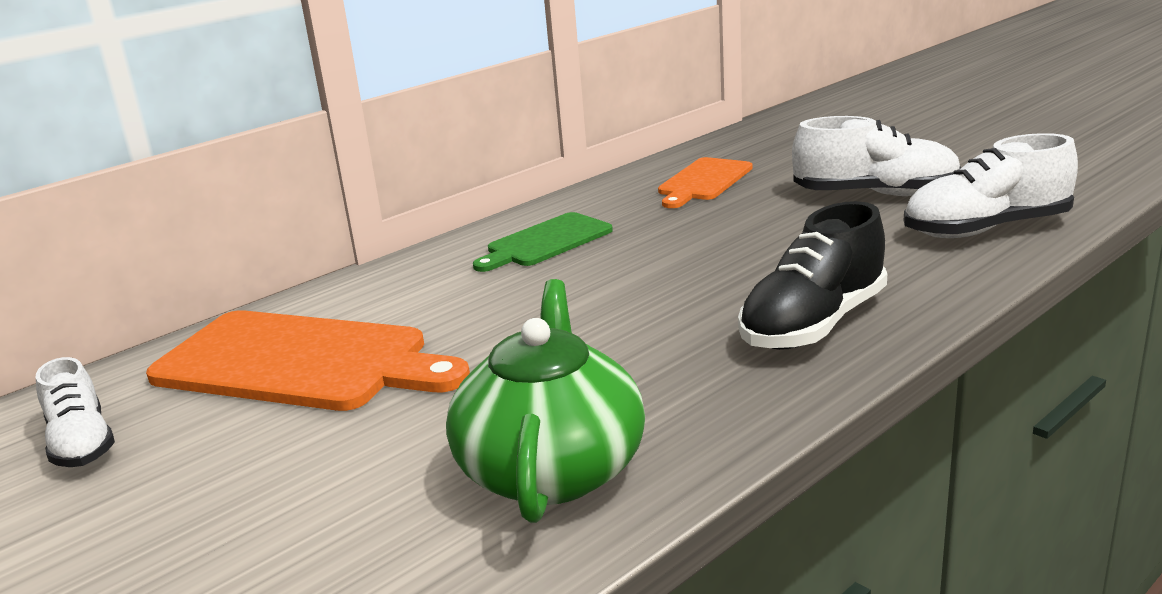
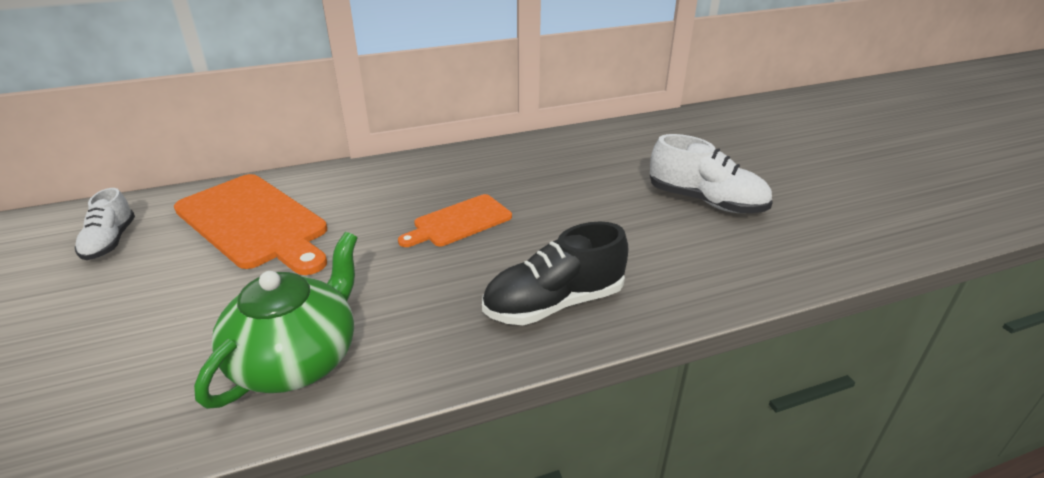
camera: 20 degrees right, 10 degrees up
(545, 242) = (463, 175): green cutting board -> none
(703, 181) = (603, 154): orange cutting board -> orange cutting board (459, 222)
(986, 229) = (753, 260): white shoe -> none

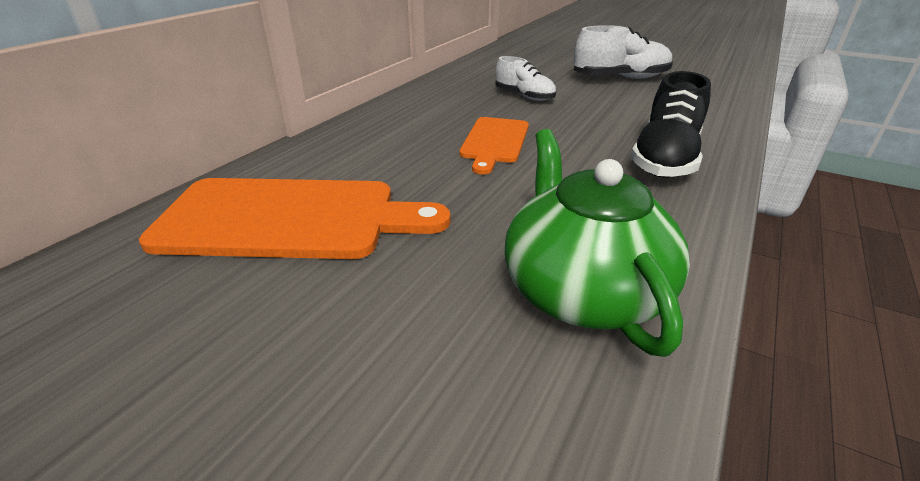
camera: 40 degrees left, 0 degrees up
(110, 241) = (93, 325): white shoe -> white shoe (524, 96)

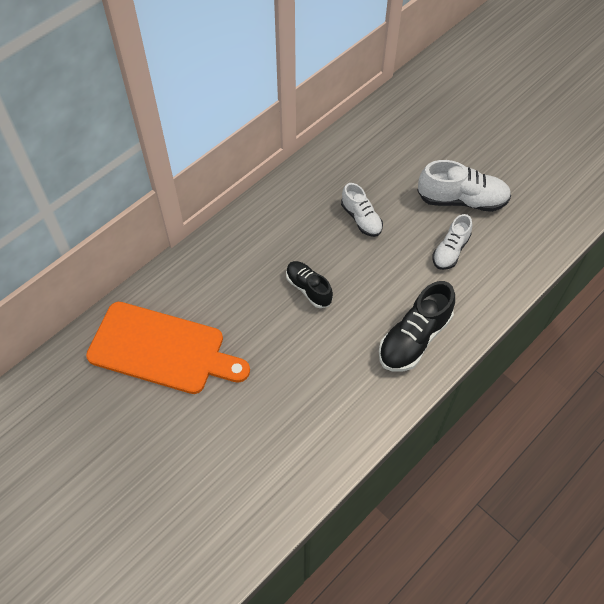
camera: 15 degrees right, 25 degrees up
(494, 142) = (308, 289): orange cutting board -> black shoe
(582, 290) = (294, 445): green teapot -> none
(640, 102) = (450, 250): none -> white shoe

